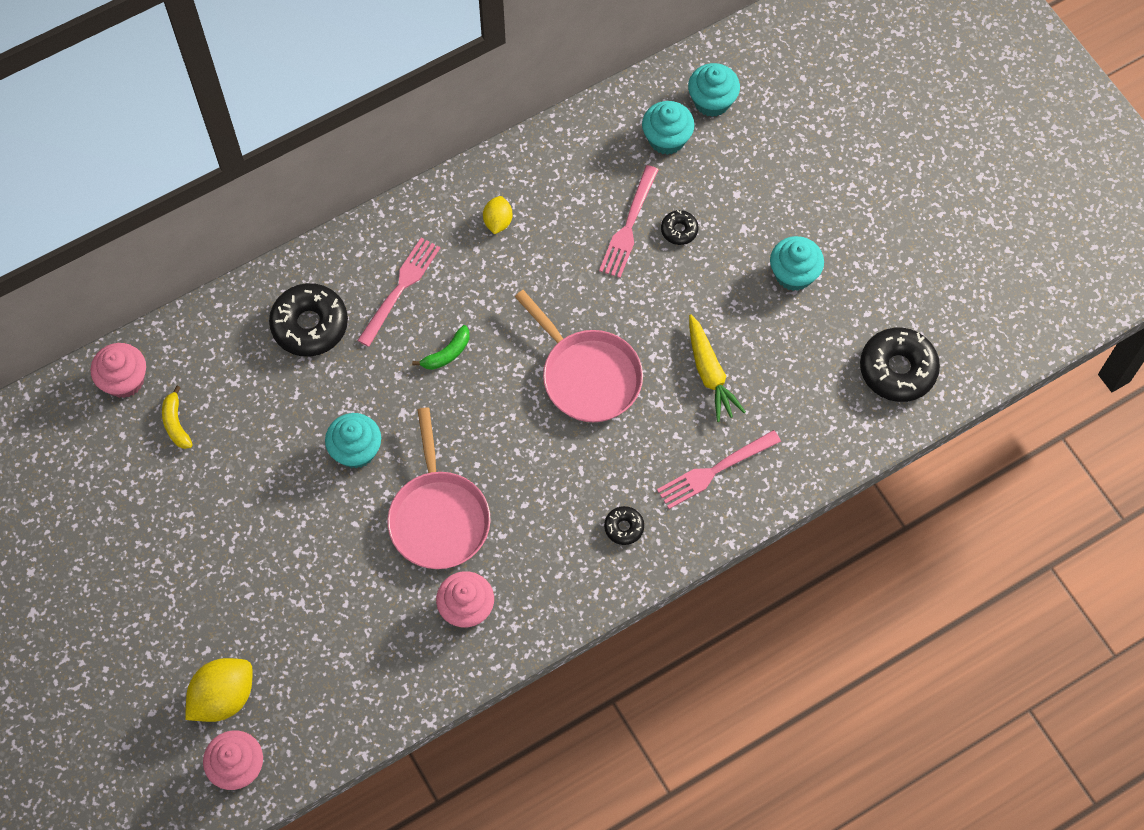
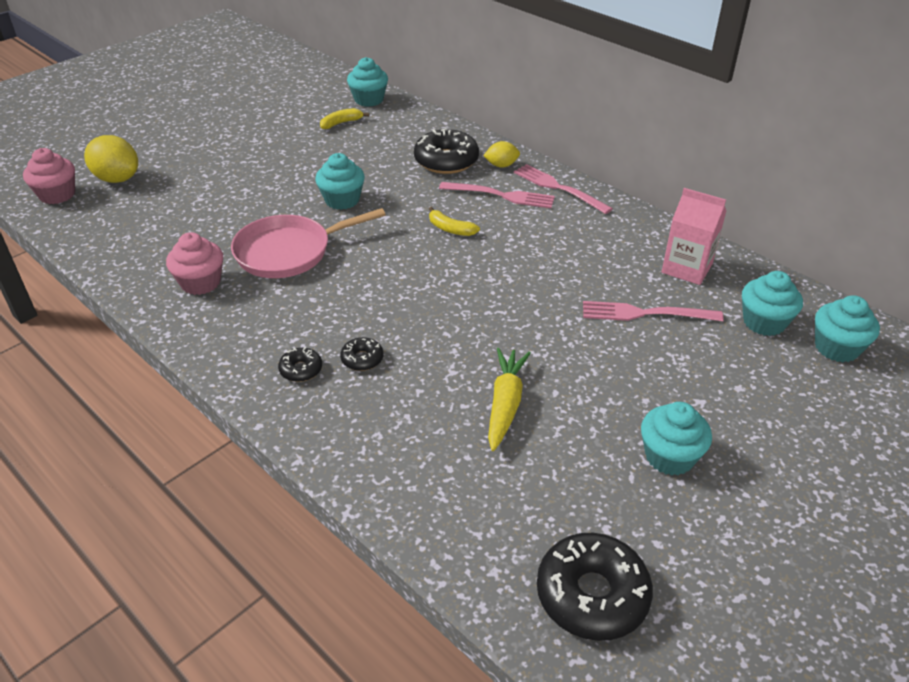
camera: 75 degrees right, 25 degrees down
(124, 380) = (369, 100): pink cupcake -> turquoise cupcake
(447, 354) = (450, 229): green banana -> yellow banana
(498, 221) = (596, 233): yellow lemon -> yellow lemon (501, 165)
(576, 165) = (687, 268): none -> pink carton
(587, 376) = (463, 315): pink pan -> none
(679, 230) = (664, 350): black donut -> black donut (362, 359)
(709, 373) = (505, 404): yellow carrot -> yellow carrot turned 135 degrees clockwise
(714, 471) = (385, 430): pink fork -> pink fork (558, 188)

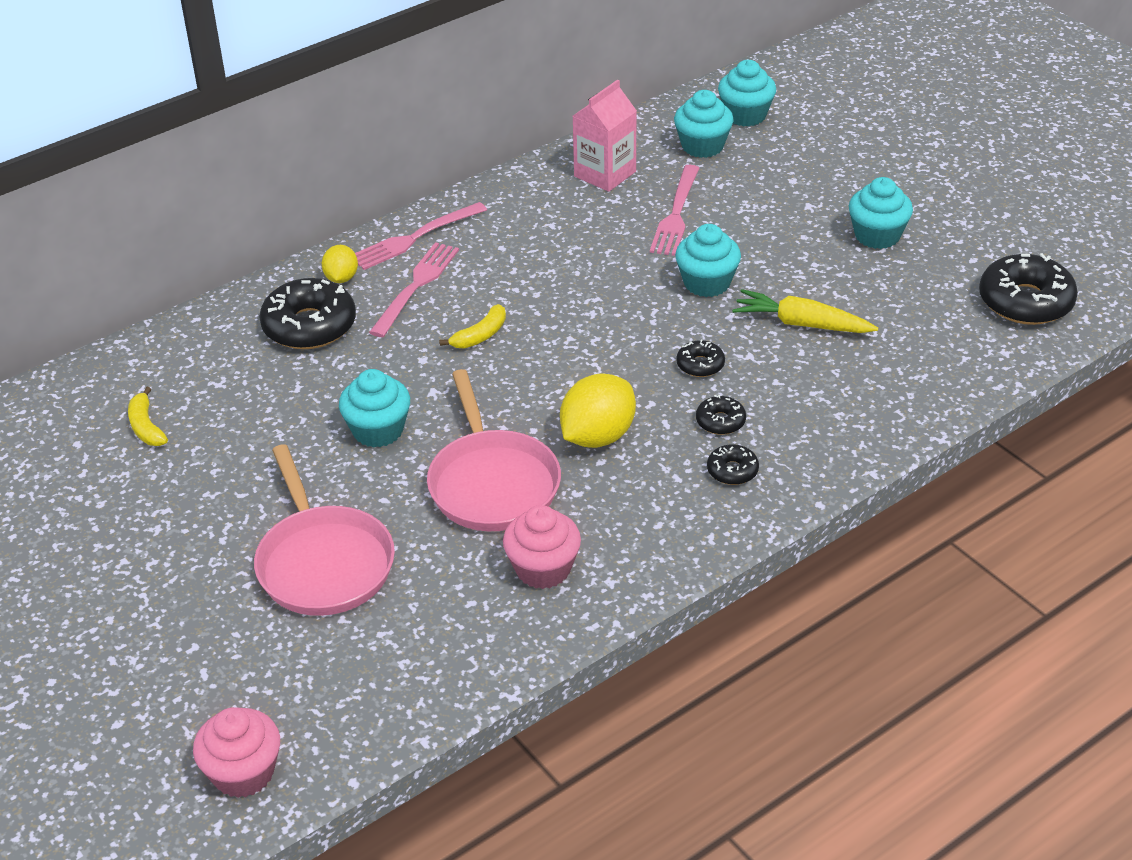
camera: 80 degrees left, 0 degrees up
(117, 179) = (219, 695): yellow lemon -> yellow lemon (597, 436)
(218, 197) = (323, 563): none -> pink pan
(369, 100) = (80, 394): turquoise cupcake -> turquoise cupcake (707, 283)
(434, 342) = (700, 365): none -> black donut

